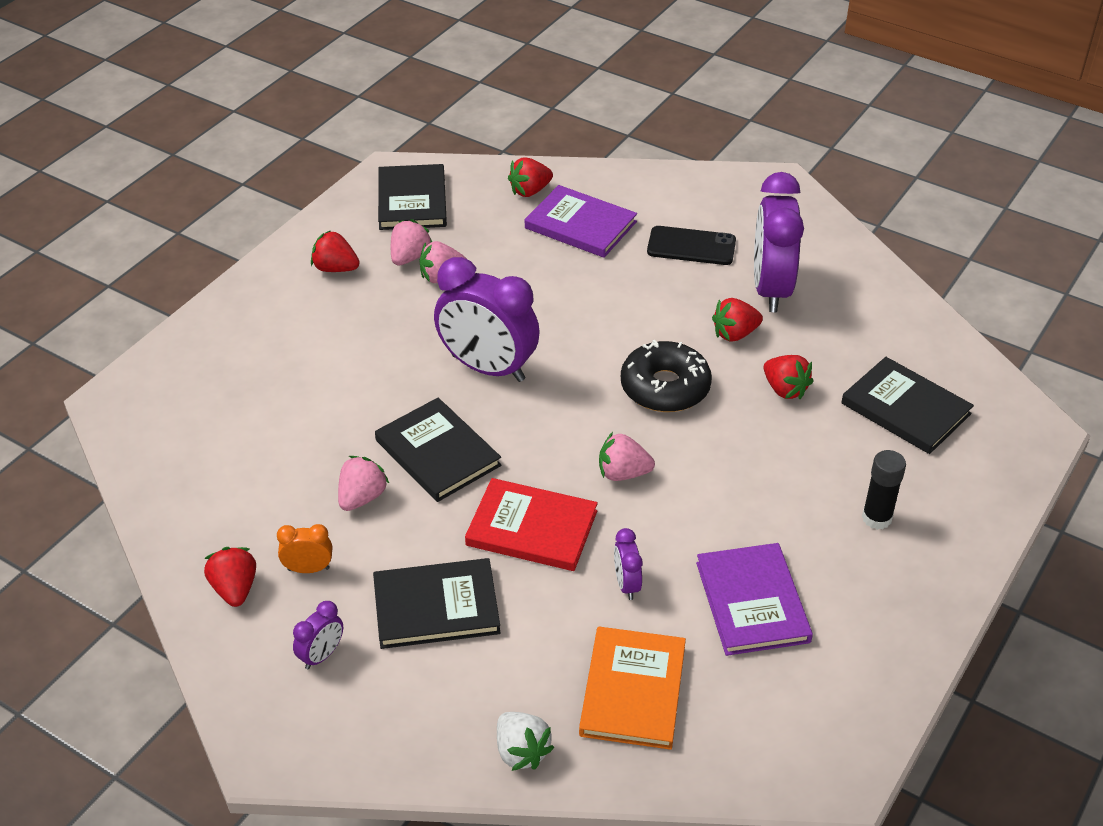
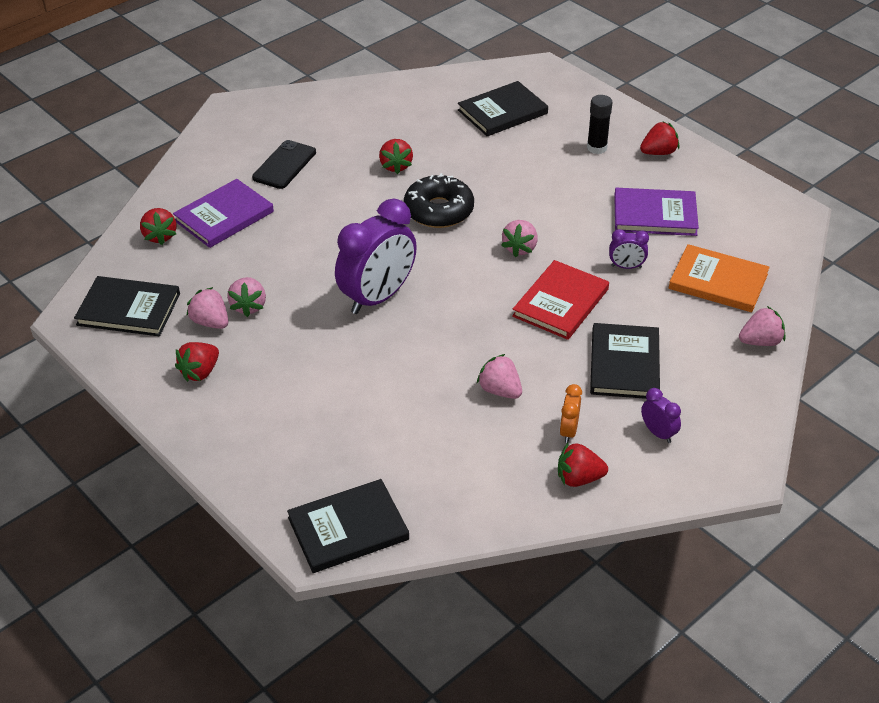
camera: 75 degrees left, 0 degrees up
(438, 453) = (465, 340): black book -> black book (348, 528)
(521, 751) = (760, 341): white strawberry -> pink strawberry
(770, 289) = (354, 139): purple clock -> none
(785, 389) = (463, 157): red strawberry -> red strawberry (658, 152)

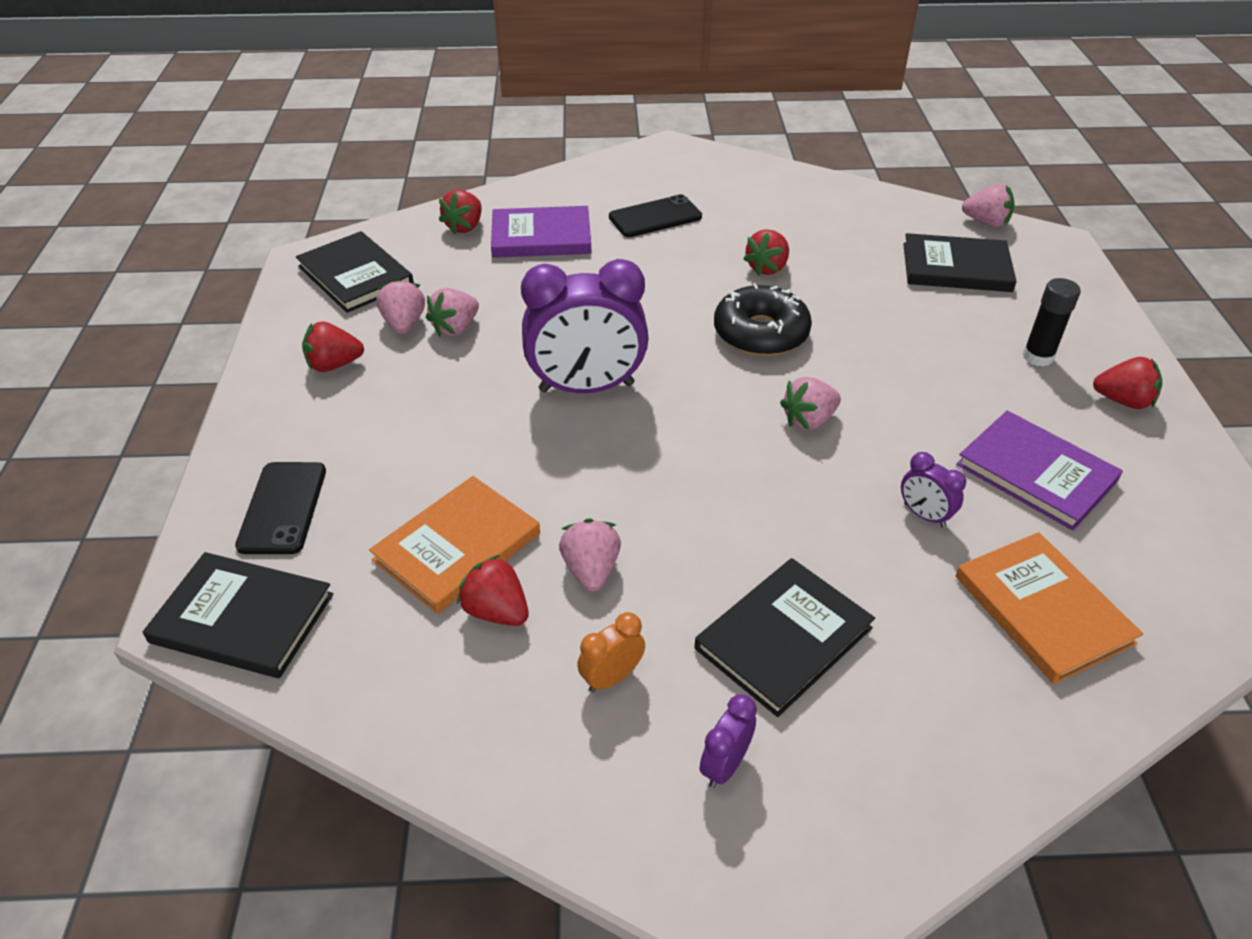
camera: 40 degrees right, 0 degrees up
(289, 465) = (283, 508): none -> black phone
(416, 423) = (457, 547): none -> orange book
(560, 303) = (786, 510): red book -> none
(579, 478) = (551, 750): red strawberry -> red strawberry (496, 611)
(658, 433) = (725, 765): purple clock -> purple clock turned 150 degrees counterclockwise
(760, 341) = (1024, 735): pink strawberry -> pink strawberry (986, 222)

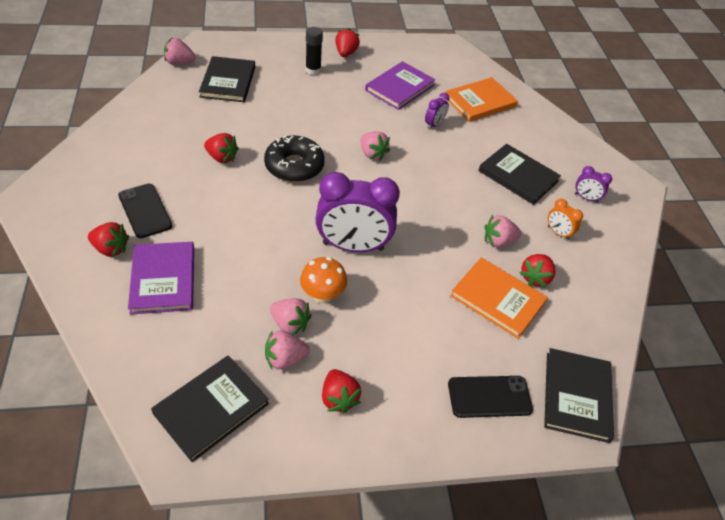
camera: 100 degrees left, 5 degrees up
(465, 227) = (138, 334): red strawberry -> red strawberry (111, 249)
(497, 356) = (322, 295): none -> orange mushroom
(586, 387) = (353, 246): purple clock -> purple clock turned 105 degrees clockwise
(986, 222) = (179, 62): pink strawberry -> pink strawberry turned 105 degrees counterclockwise

